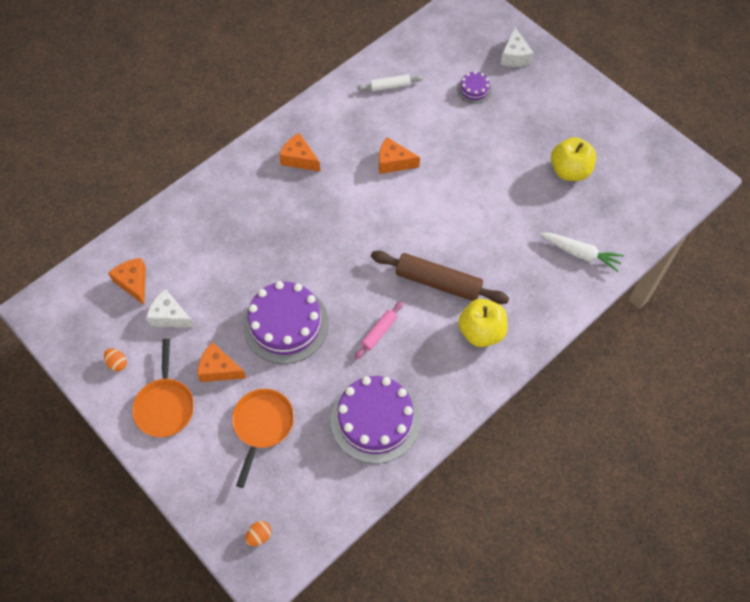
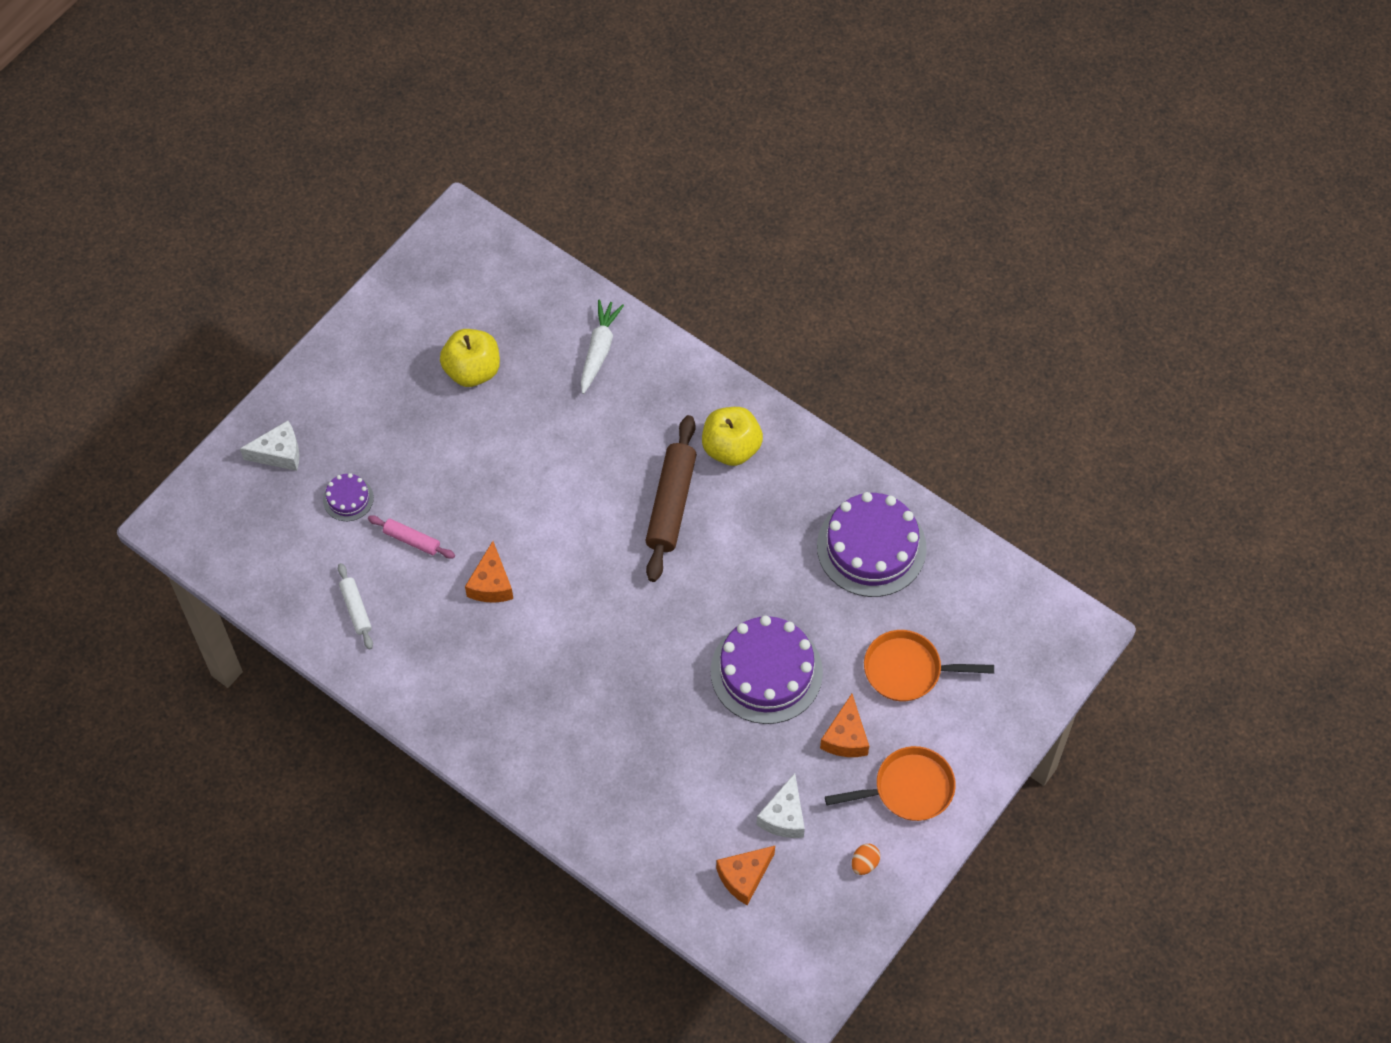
camera: 100 degrees left, 0 degrees up
(259, 536) = (1039, 645): orange egg -> none
(299, 159) = (504, 706): orange cheese -> none
(379, 332) = (755, 561): pink rolling pin -> pink rolling pin (412, 540)

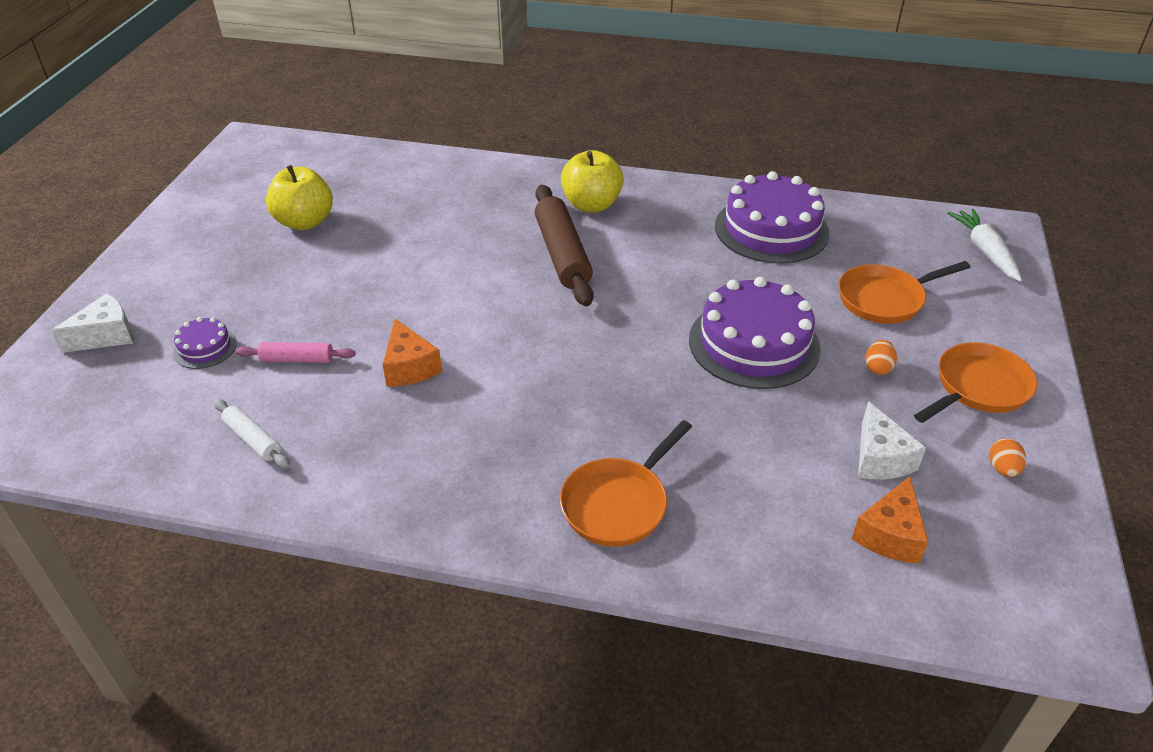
camera: 25 degrees left, 20 degrees down
(578, 773) = (618, 503): none -> orange pan
(599, 350) = (424, 179): white carrot -> white carrot (985, 251)
(846, 737) = (877, 368): orange cheese -> orange egg

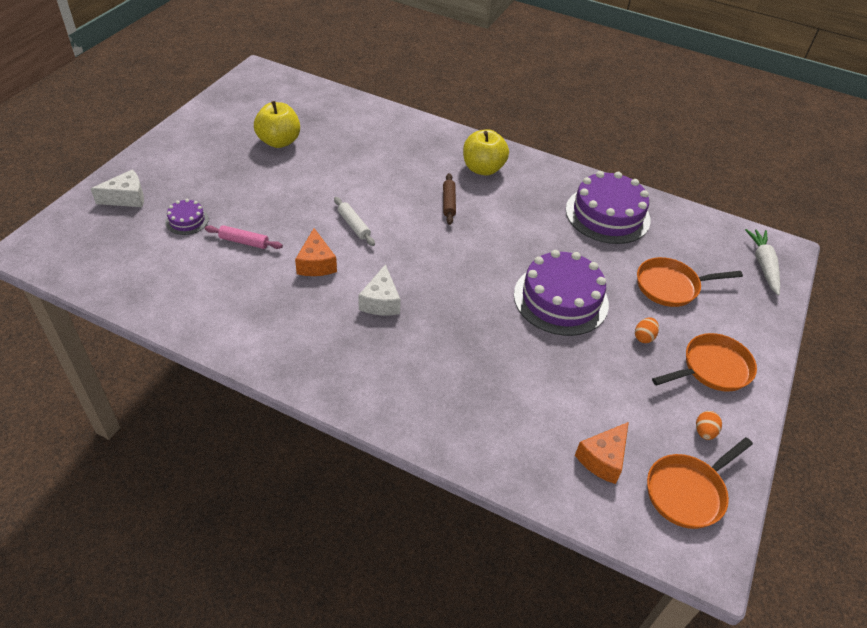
camera: 10 degrees right, 5 degrees up
(253, 440) = (199, 292): white rolling pin -> white rolling pin (354, 225)
(562, 254) = (448, 203): brown rolling pin -> brown rolling pin, size x0.52
(618, 503) = (423, 392): orange pan -> orange pan (688, 492)
(880, 458) = (618, 403): white cheese -> white cheese (381, 301)

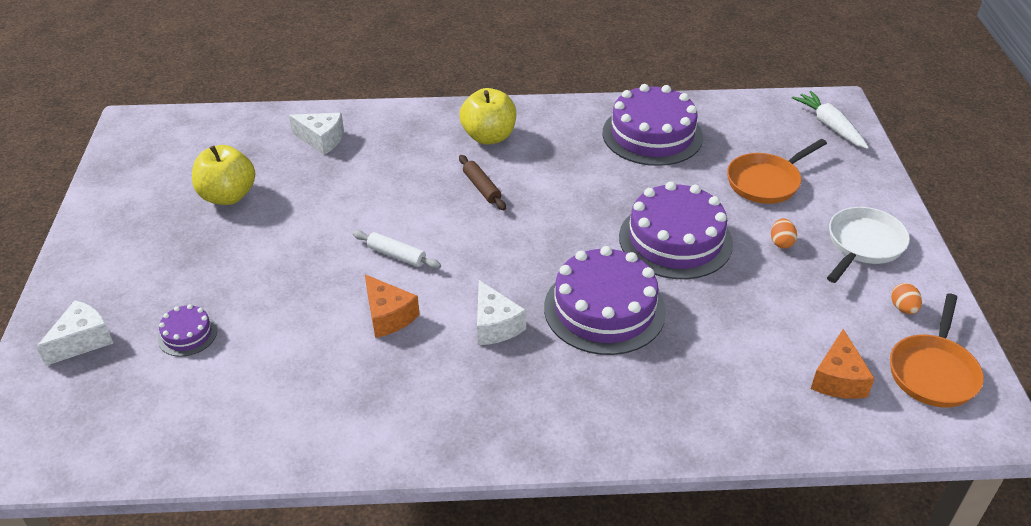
camera: 25 degrees left, 5 degrees down
(244, 242) = (281, 328): pink rolling pin -> none
(367, 127) = (321, 139): none -> white cheese
(466, 325) = (604, 309): none -> purple cake
(712, 368) = (863, 245): orange pan -> white pan

